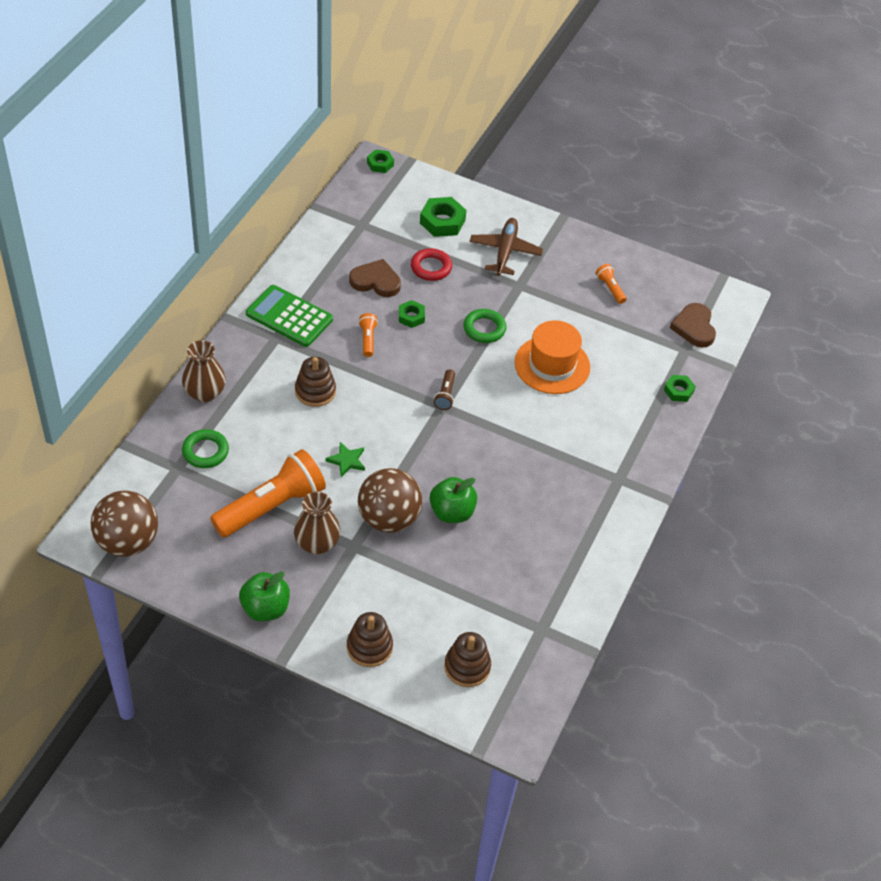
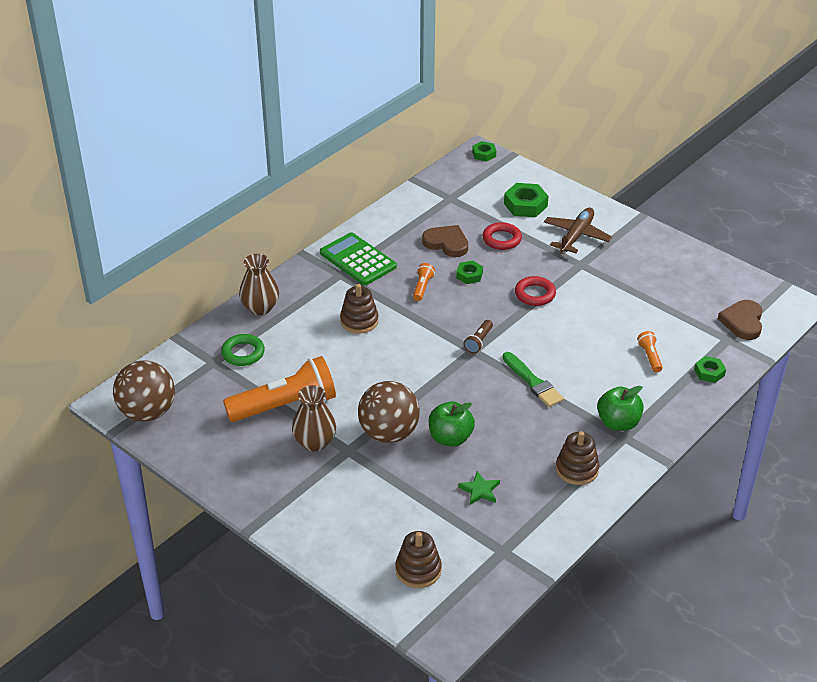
camera: 20 degrees right, 10 degrees down
(265, 608) = (248, 486): green apple -> green apple (618, 423)
(347, 461) = (367, 380): green star -> green star (480, 490)
(369, 647) = (331, 536): brown stacking toy -> brown stacking toy (577, 469)
(484, 329) = (535, 294): green ring -> red ring
(513, 432) = (533, 382): none -> green brush
(552, 365) = (590, 332): orange hat -> none
(610, 288) = (668, 278): orange flashlight -> orange flashlight (649, 357)

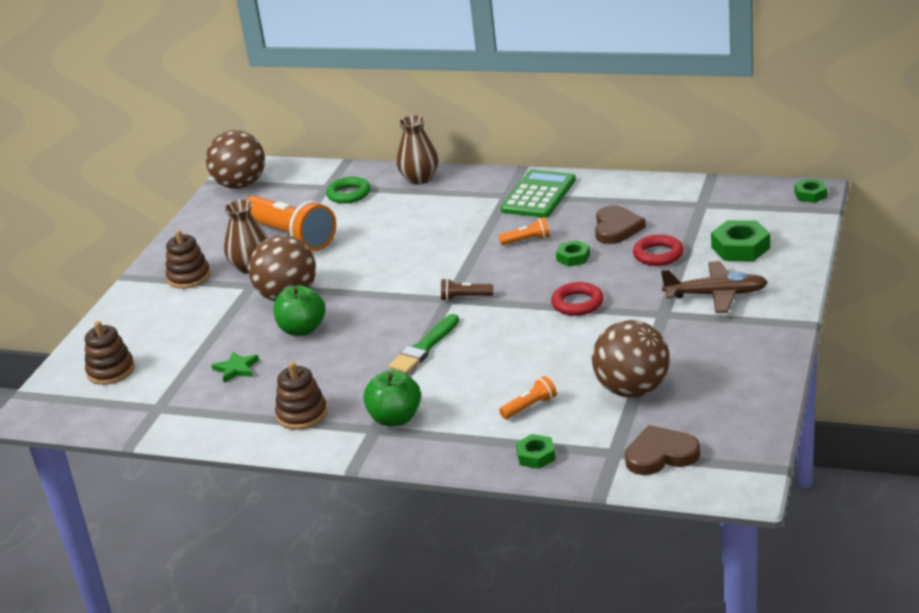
camera: 70 degrees right, 10 degrees down
(359, 321) = (442, 228): brown stacking toy -> brown stacking toy (189, 277)
(662, 308) = (632, 390): none -> brown ball

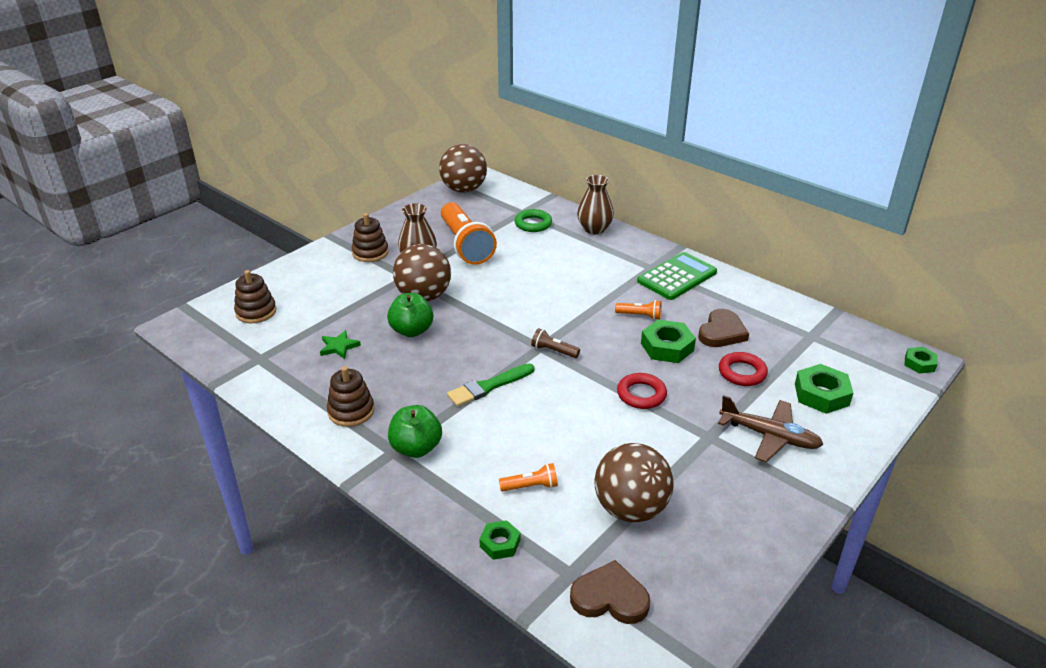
camera: 20 degrees right, 5 degrees up
(573, 257) = (667, 347): green nut -> green nut, size x1.66

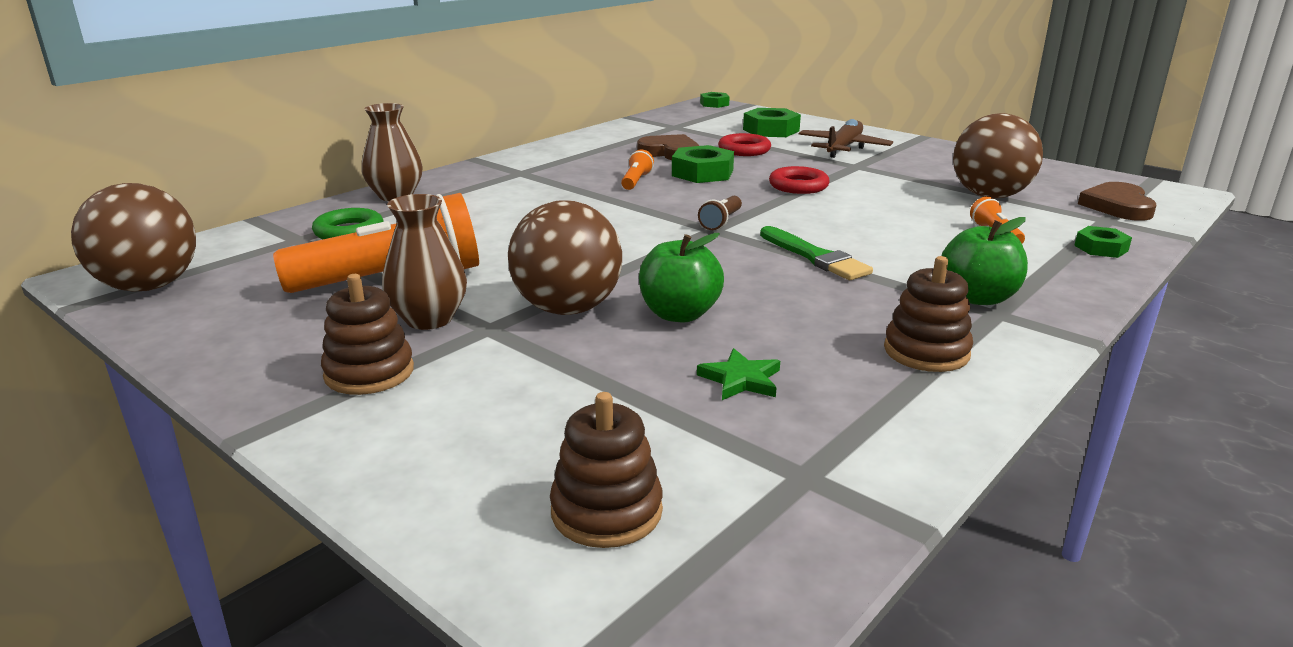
camera: 90 degrees left, 10 degrees down
(677, 277) = (548, 163): green calculator -> none

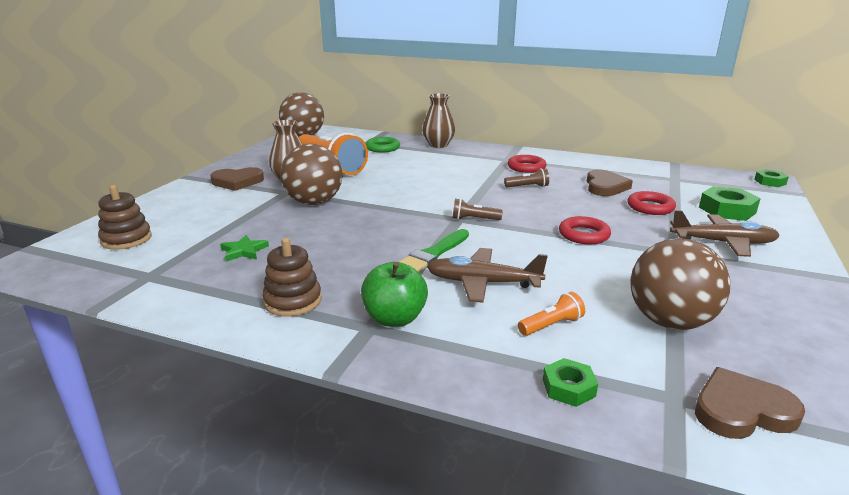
camera: 70 degrees right, 0 degrees up
(369, 373) = (237, 182): brown stacking toy -> brown heart
(565, 169) = (526, 167): none -> red ring
(636, 181) = (527, 187): orange flashlight -> brown flashlight
(679, 314) = (319, 227): green apple -> none
(702, 173) = (571, 201): green nut -> none
(900, 245) = (483, 283): none -> brown plane

